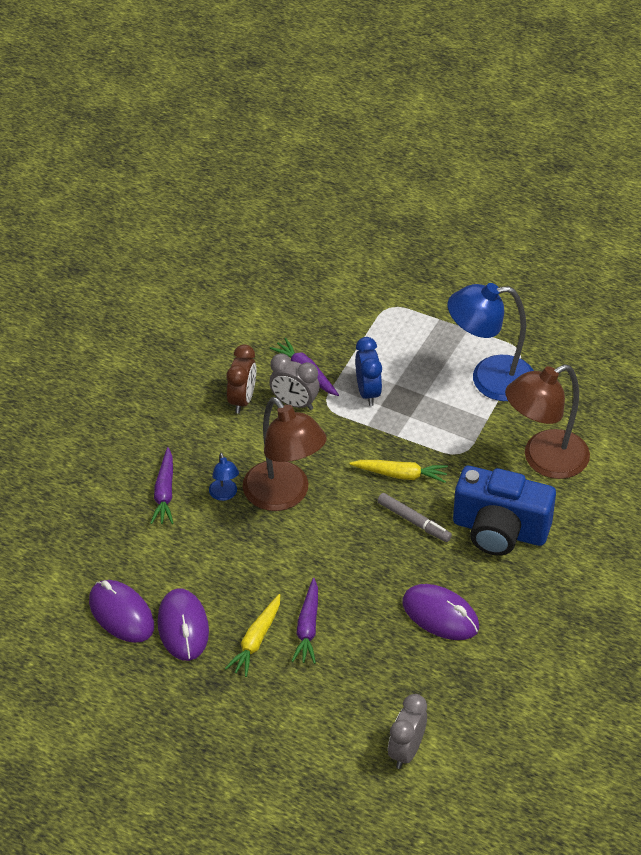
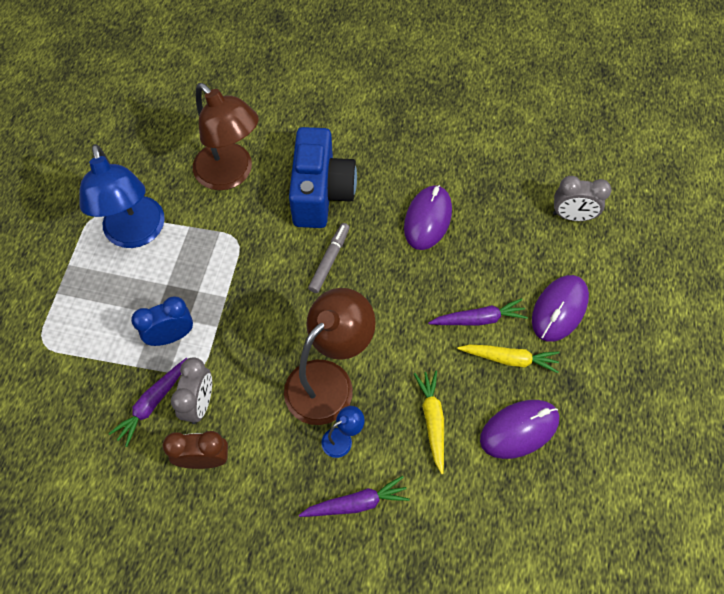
camera: 105 degrees left, 15 degrees up
(121, 614) = (526, 496): purple mouse -> purple mouse (559, 309)
(400, 475) = (275, 283): yellow carrot -> yellow carrot (432, 420)

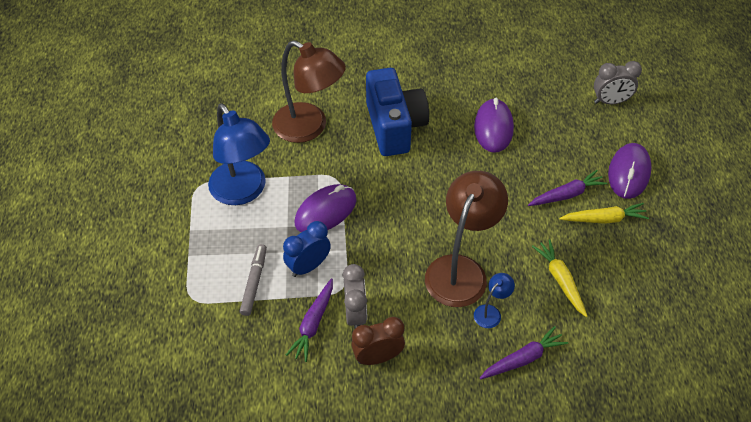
camera: 15 degrees left, 10 degrees down
(330, 260) = (423, 177): grey marker -> grey marker (254, 282)
(519, 429) = (633, 270): purple mouse -> purple mouse (325, 211)

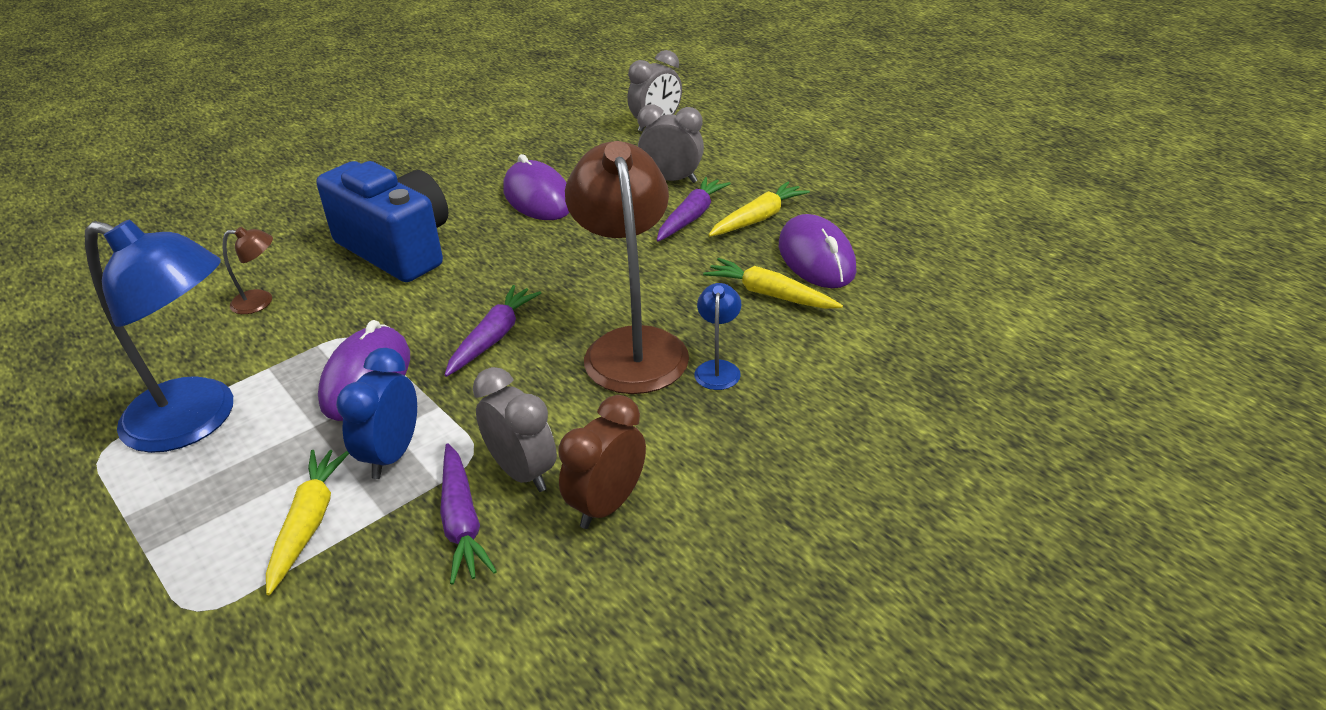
camera: 35 degrees left, 15 degrees down
(254, 282) = (309, 523): grey marker -> yellow carrot
(309, 128) = (261, 302): brown lamp -> brown lamp, size x0.43
(523, 359) = (810, 394): purple carrot -> purple carrot (493, 338)
(580, 157) = (671, 180): none -> grey clock
(629, 173) = (741, 170): purple mouse -> purple mouse (816, 258)

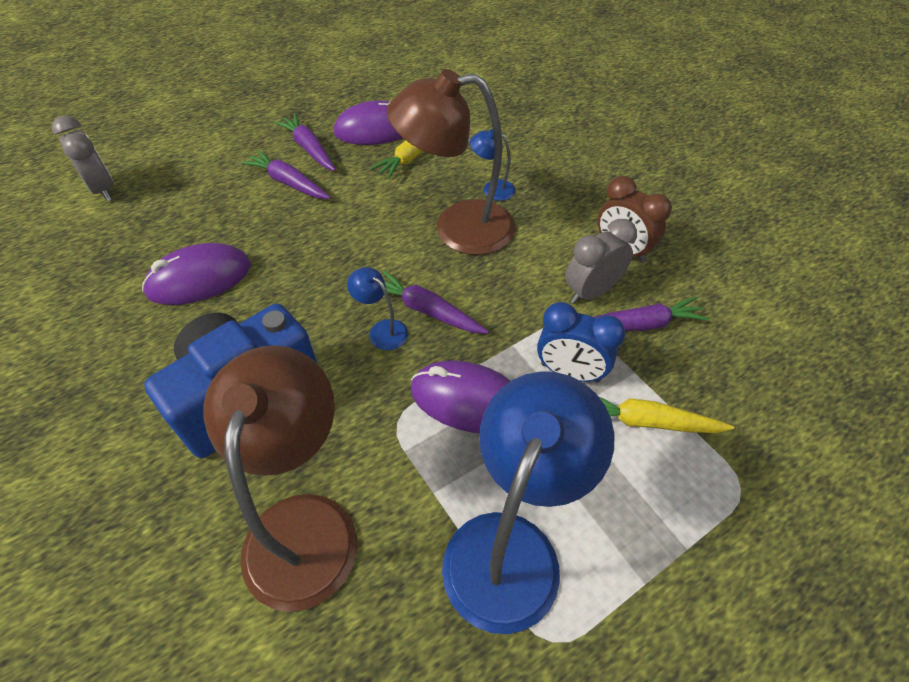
camera: 85 degrees left, 15 degrees up
(261, 302) = (304, 524): brown lamp -> brown lamp, size x2.33
(467, 311) = (382, 330): none -> blue lamp
(671, 180) = (220, 188): grey clock -> none
(758, 219) = (309, 149): yellow carrot -> purple carrot

